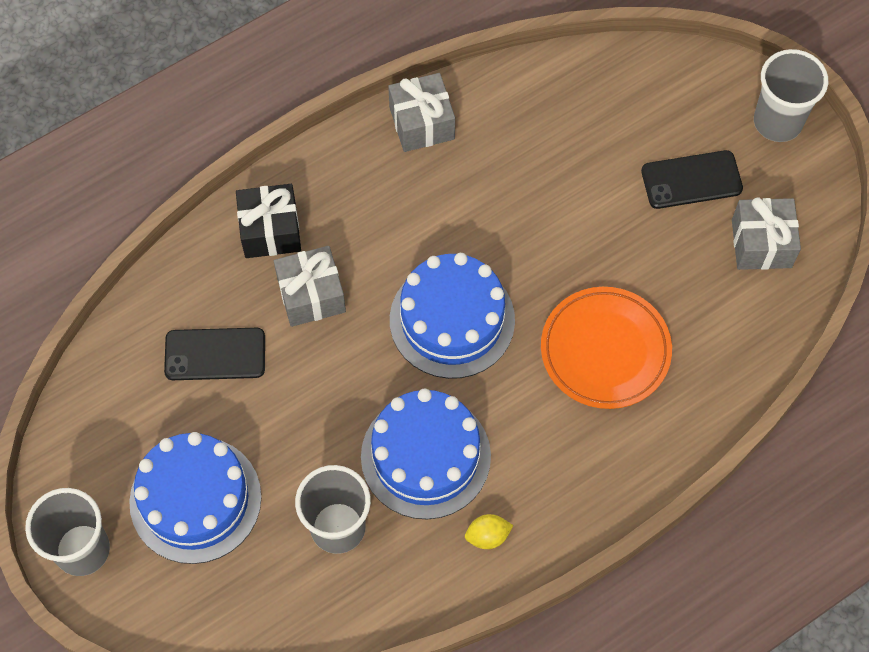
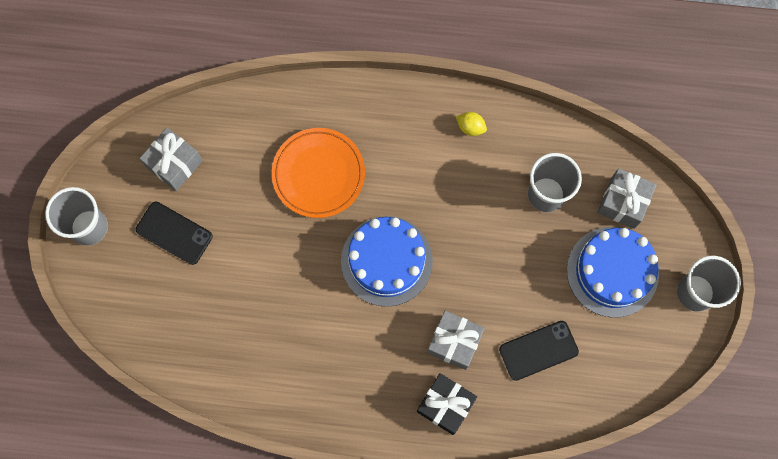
camera: 140 degrees left, 10 degrees up
(215, 354) = (538, 350): black phone -> black phone turned 60 degrees counterclockwise
(422, 123) = (295, 403): grey gift -> grey gift (623, 202)
(425, 456) = (467, 195): blue cake -> none

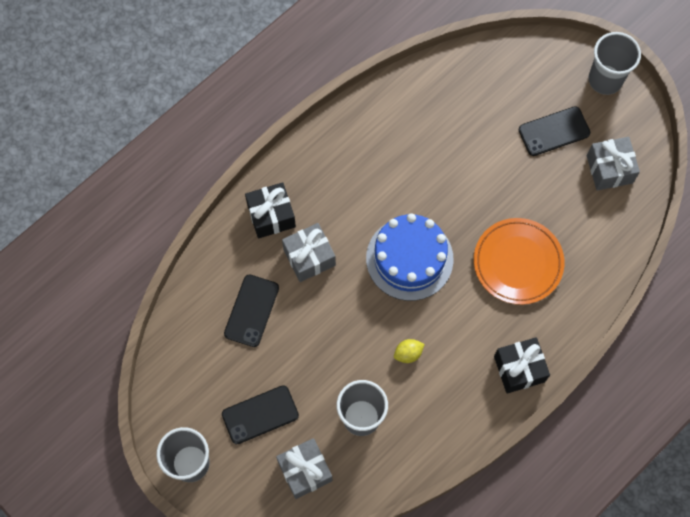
camera: 130 degrees right, 5 degrees down
(406, 109) = (519, 369): none -> black gift
(470, 127) = (463, 405): yellow lemon -> yellow lemon (408, 353)
(612, 271) = (260, 415): blue cake -> black phone

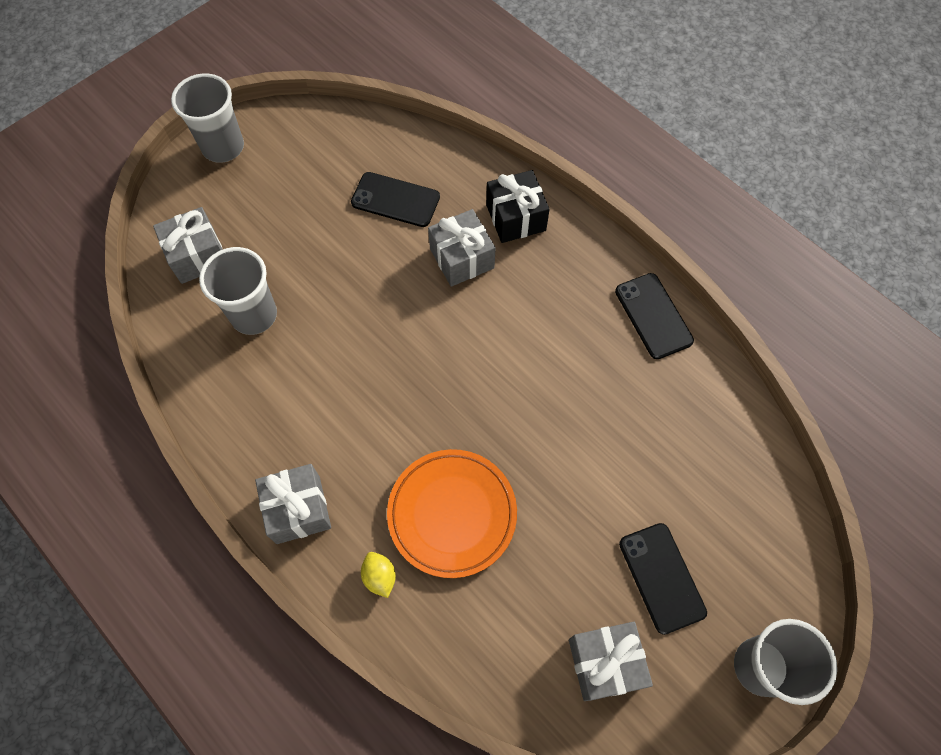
camera: 90 degrees right, 5 degrees down
(260, 415) = (269, 210): black phone -> black phone (653, 316)
(408, 353) = (330, 369): yellow lemon -> yellow lemon (380, 576)
(409, 258) = (459, 372): blue cake -> none
(519, 369) = (298, 509): black gift -> grey gift

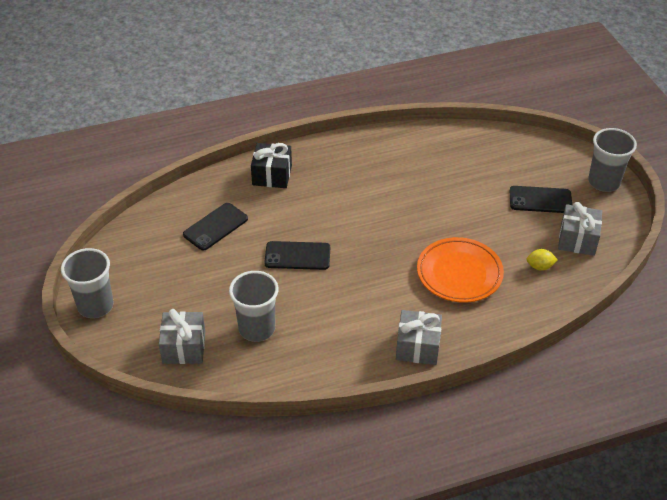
camera: 65 degrees left, 20 degrees down
(380, 576) = (482, 320): yellow lemon -> yellow lemon (540, 267)
(461, 258) = (284, 210): grey gift -> none
(653, 316) = (381, 143): black phone -> black phone (297, 256)

